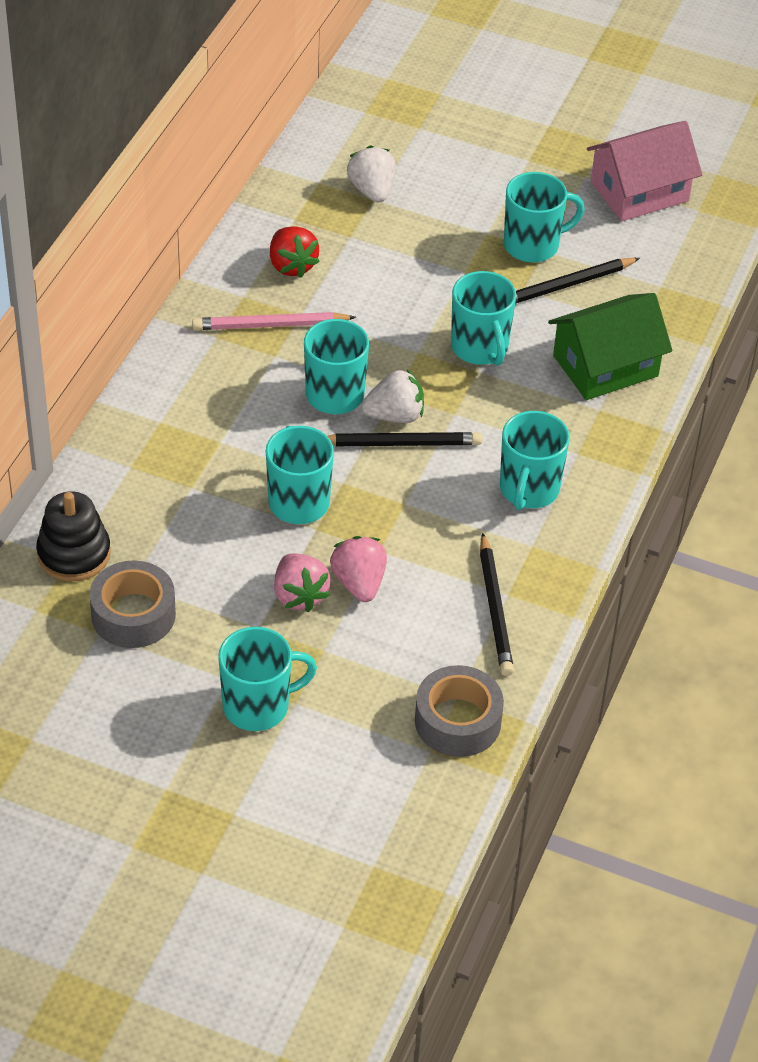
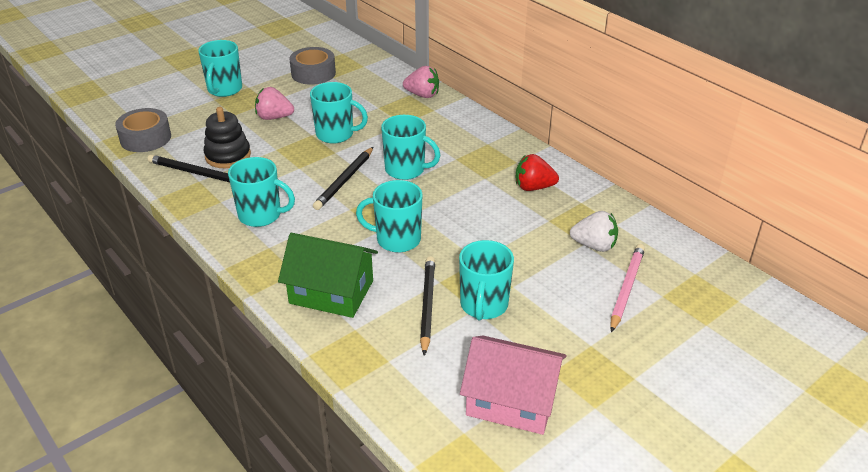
camera: 120 degrees right, 10 degrees down
(74, 554) = (366, 68): black stacking toy -> black stacking toy (228, 156)
(270, 325) = (483, 164): pink pencil -> pink pencil (626, 288)
(359, 583) = (261, 136): pink strawberry -> pink strawberry (422, 95)
(395, 415) = (368, 185): white strawberry -> none
(528, 490) = (261, 215): turquoise mug -> turquoise mug turned 150 degrees clockwise
(605, 366) = (331, 292): green house -> green house turned 75 degrees counterclockwise
(639, 191) = (511, 400): pink house -> pink house turned 75 degrees counterclockwise

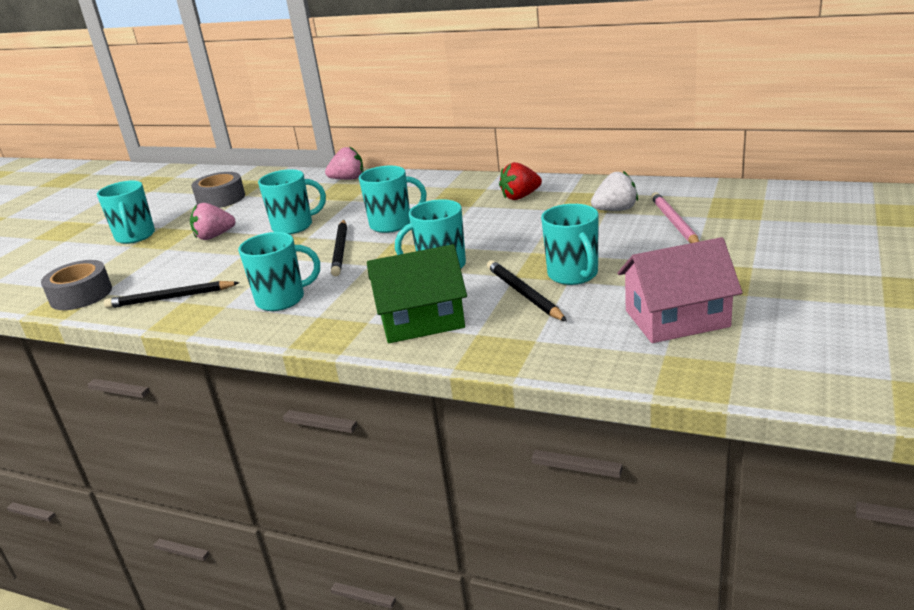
camera: 25 degrees left, 10 degrees down
(228, 156) = (194, 275): black stacking toy -> none

